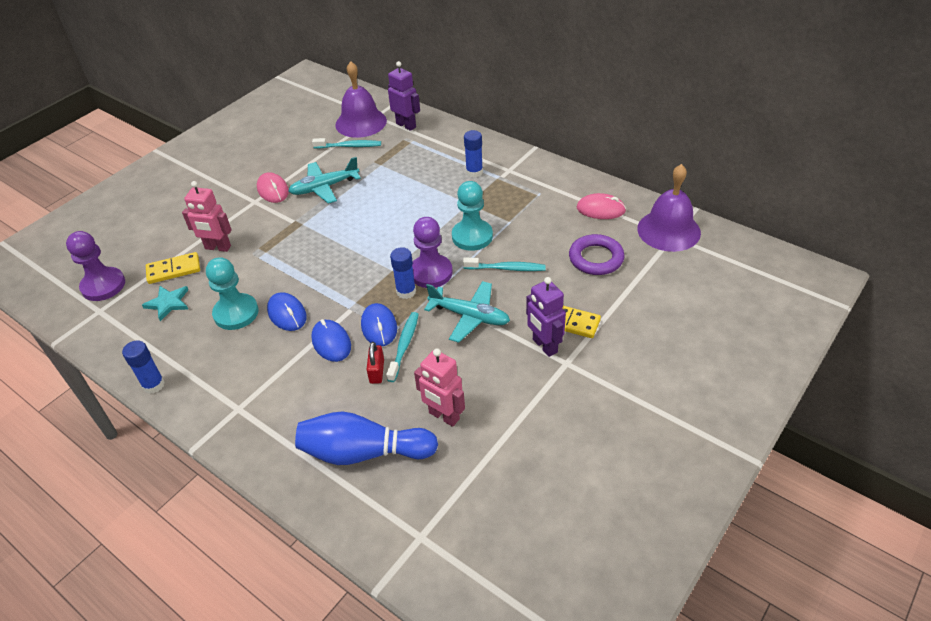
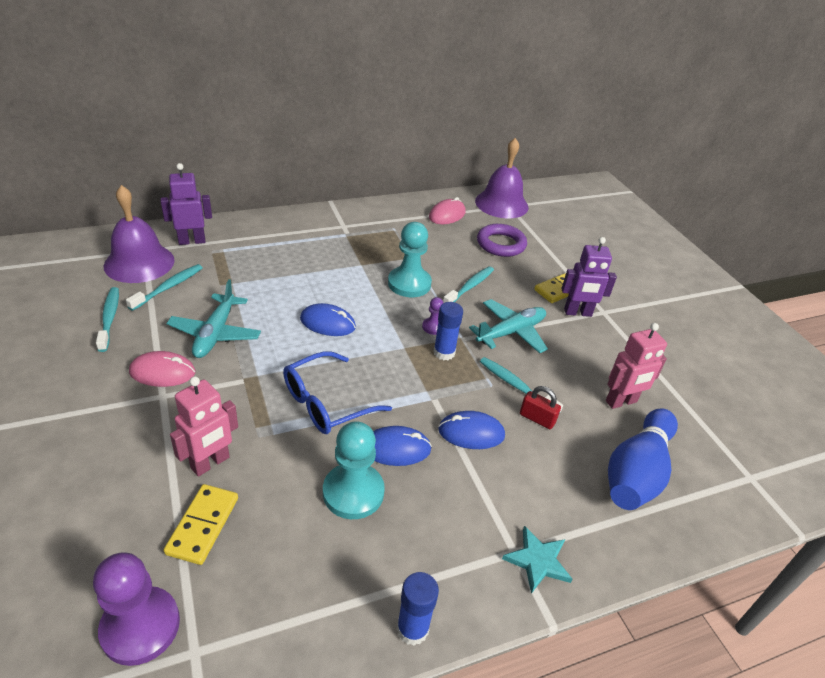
camera: 65 degrees left, 5 degrees down
(168, 303) = (266, 556): turquoise star -> turquoise star (537, 561)
(299, 146) = (109, 318): none -> turquoise toothbrush
(302, 264) = (326, 403): none -> blue glasses
(379, 327) = (477, 390): blue mouse -> blue mouse (327, 323)
(431, 273) = (433, 327): purple pawn -> purple pawn, size x0.48
(474, 172) = (322, 242): blue glue stick -> none

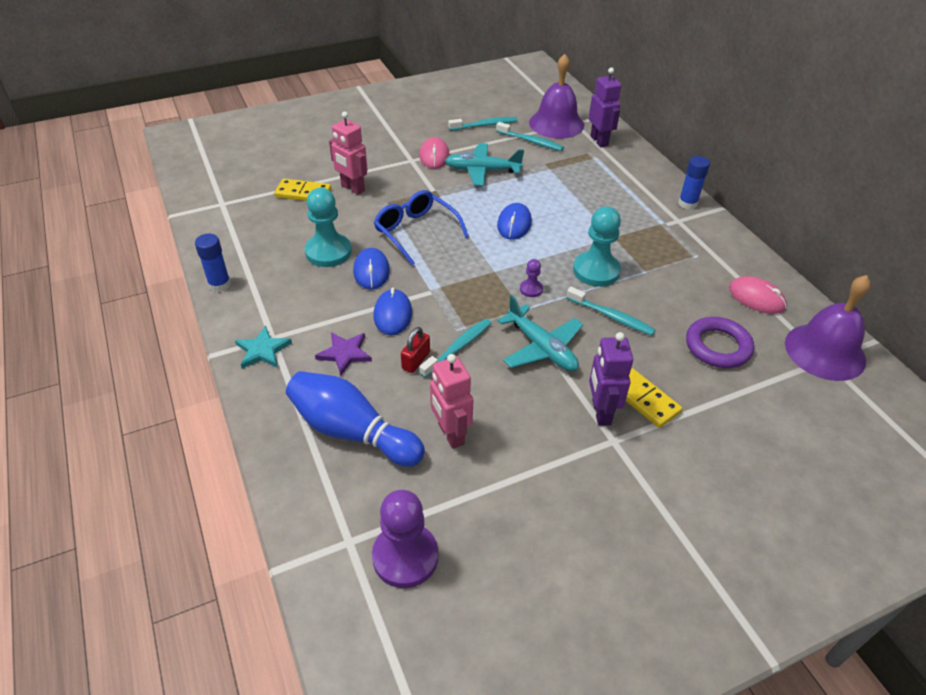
camera: 90 degrees right, 5 degrees up
(140, 627) = (239, 184): purple pawn -> purple pawn (405, 556)
(444, 352) = (494, 297): blue glue stick -> blue glue stick (687, 204)
(534, 477) = (345, 353): none -> purple star

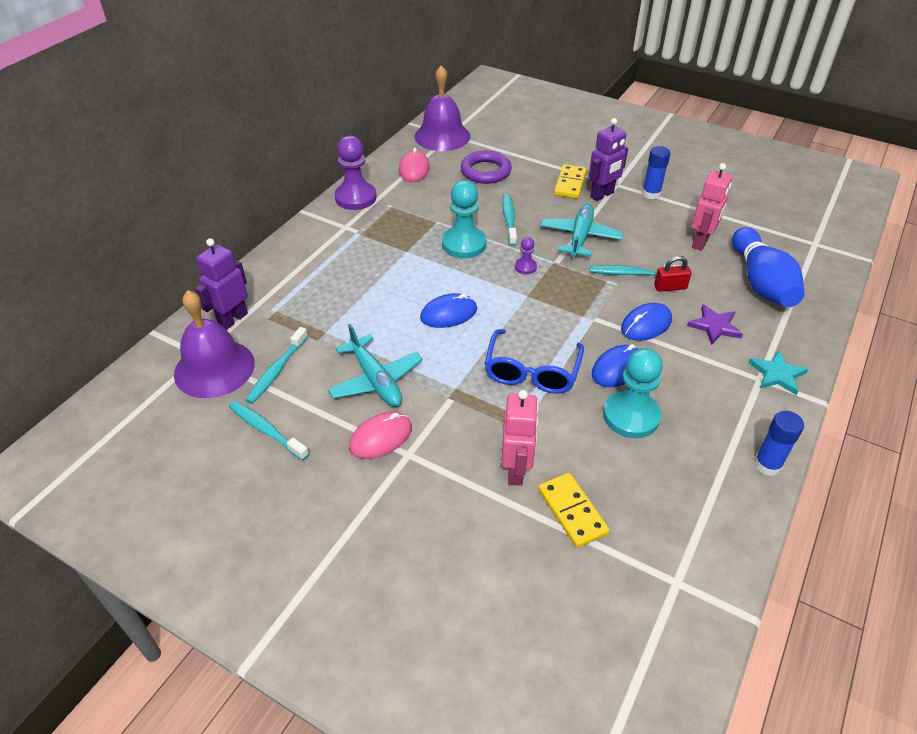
camera: 125 degrees left, 0 degrees up
(405, 556) = (790, 221): purple pawn -> purple pawn (355, 197)
(531, 141) = (276, 371): turquoise toothbrush -> turquoise toothbrush turned 150 degrees counterclockwise
(687, 204) = (313, 229): blue glue stick -> blue glue stick (651, 194)

